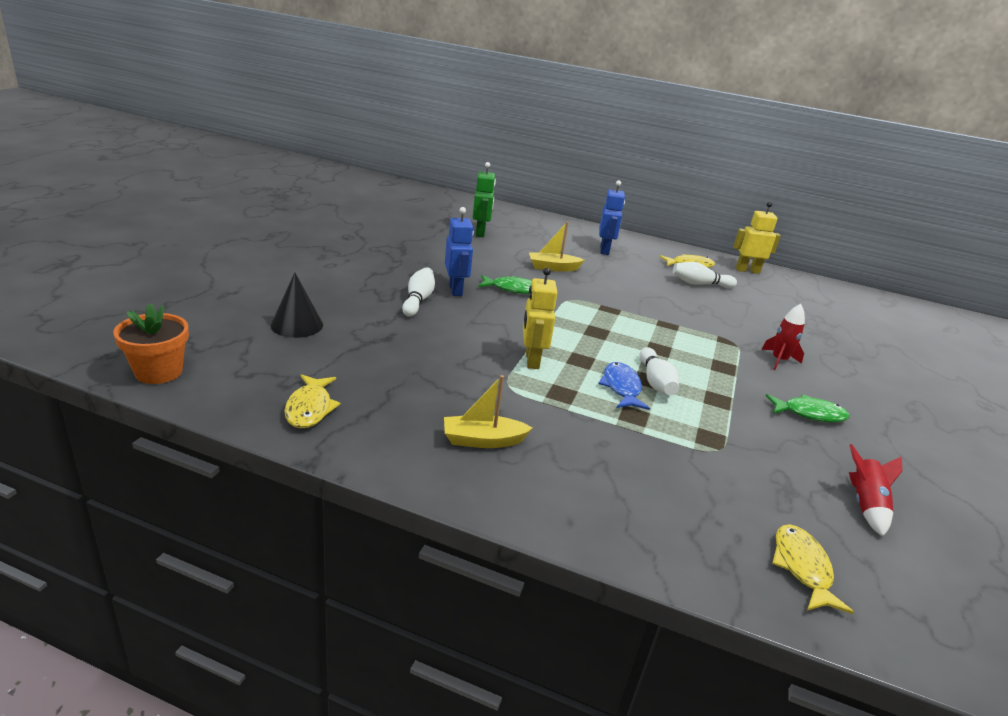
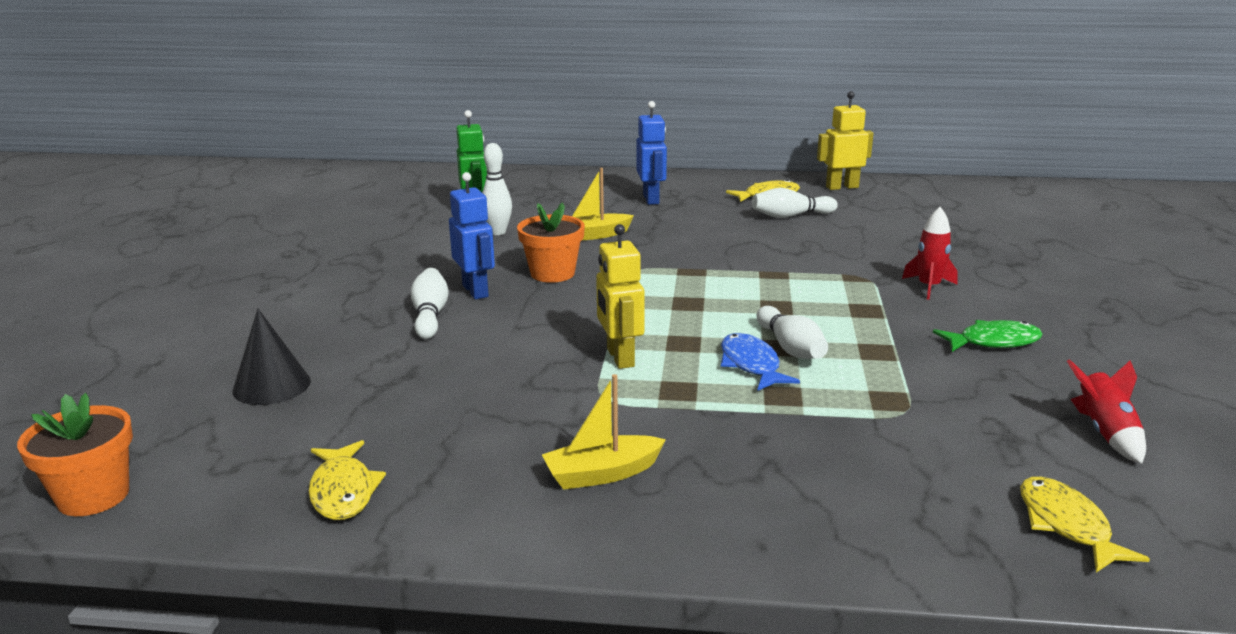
camera: 10 degrees left, 5 degrees down
(488, 251) = (498, 232): none -> white bowling pin
(512, 289) = (552, 273): green fish -> orange flower pot

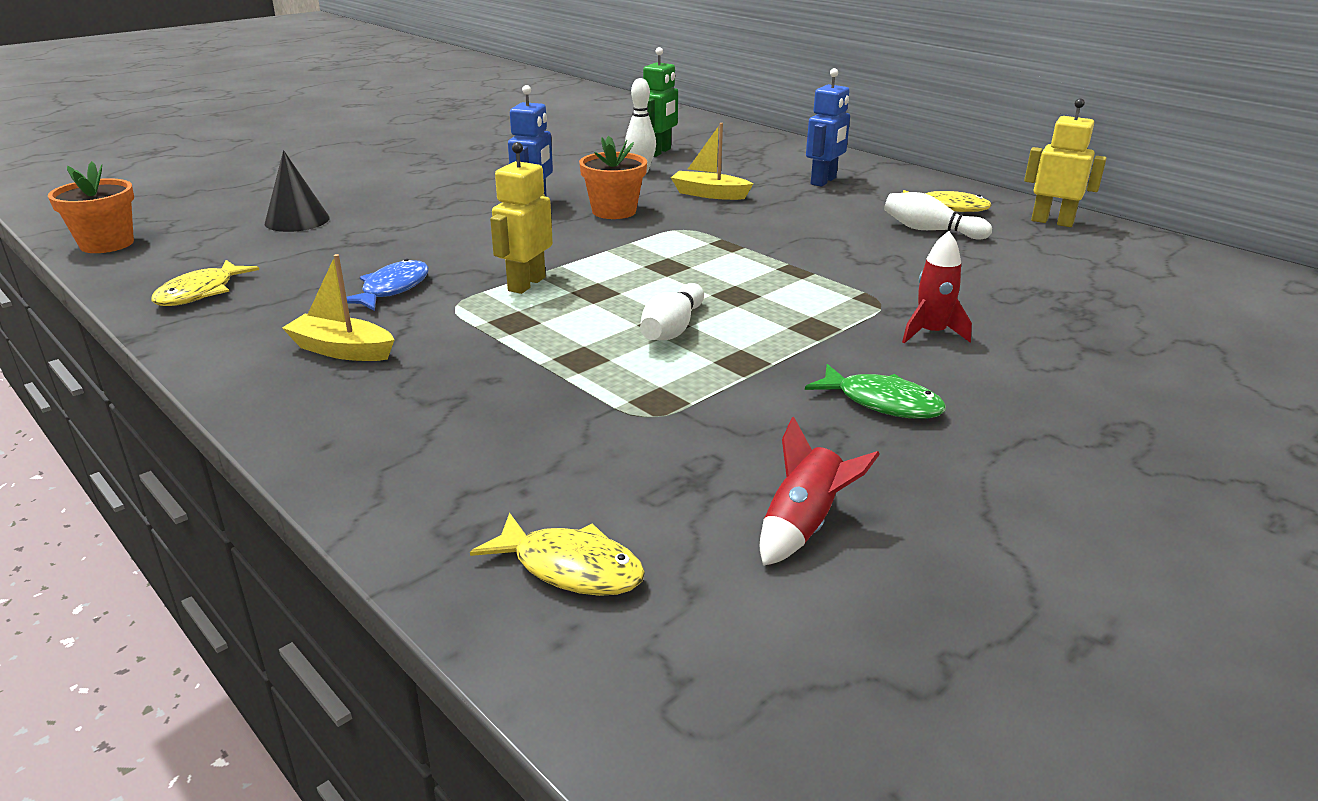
camera: 40 degrees right, 5 degrees up
(430, 315) = (470, 211): white bowling pin -> none
(751, 365) = (609, 328): blue fish -> blue fish (392, 289)
(1066, 525) = (570, 567): yellow fish -> yellow fish turned 90 degrees clockwise

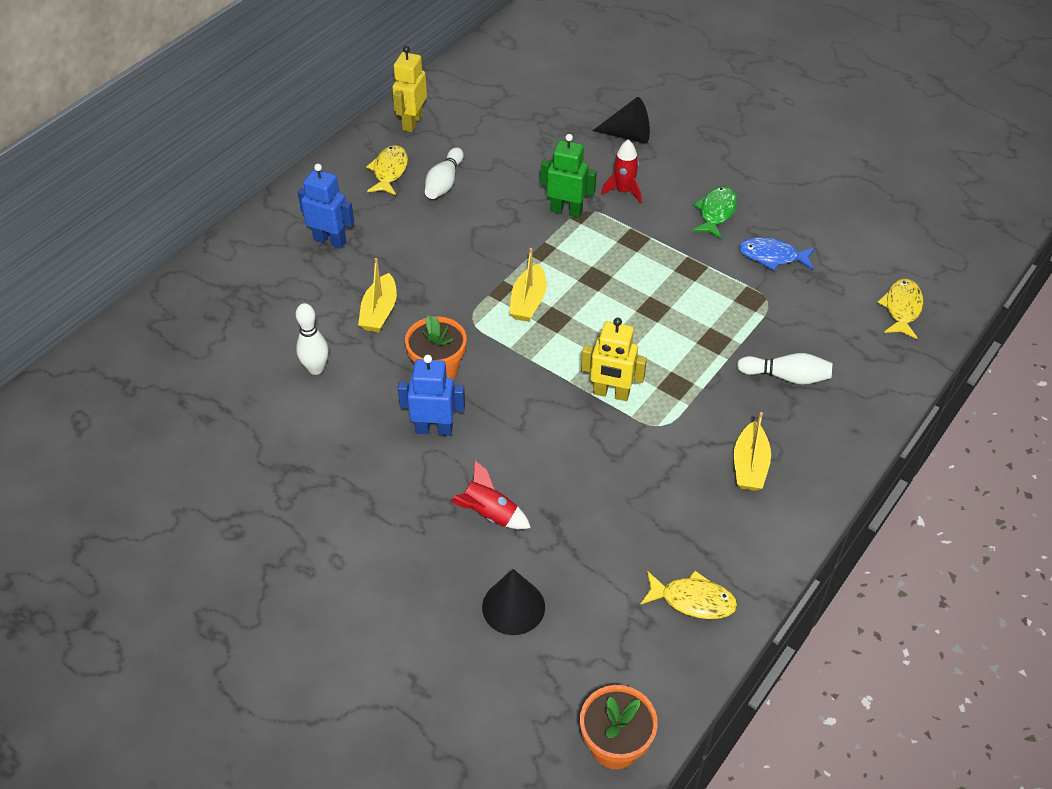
camera: 100 degrees left, 20 degrees up
(392, 289) = (645, 472): blue fish -> blue fish (772, 256)
(659, 152) = (245, 364): green robot -> green robot (566, 211)
(672, 329) = (658, 304): white bowling pin -> white bowling pin (786, 377)
(703, 256) = (528, 301): none -> yellow boat
(803, 526) = (837, 238): red rocket -> red rocket (489, 514)
(1084, 353) = (628, 135): none -> black cone

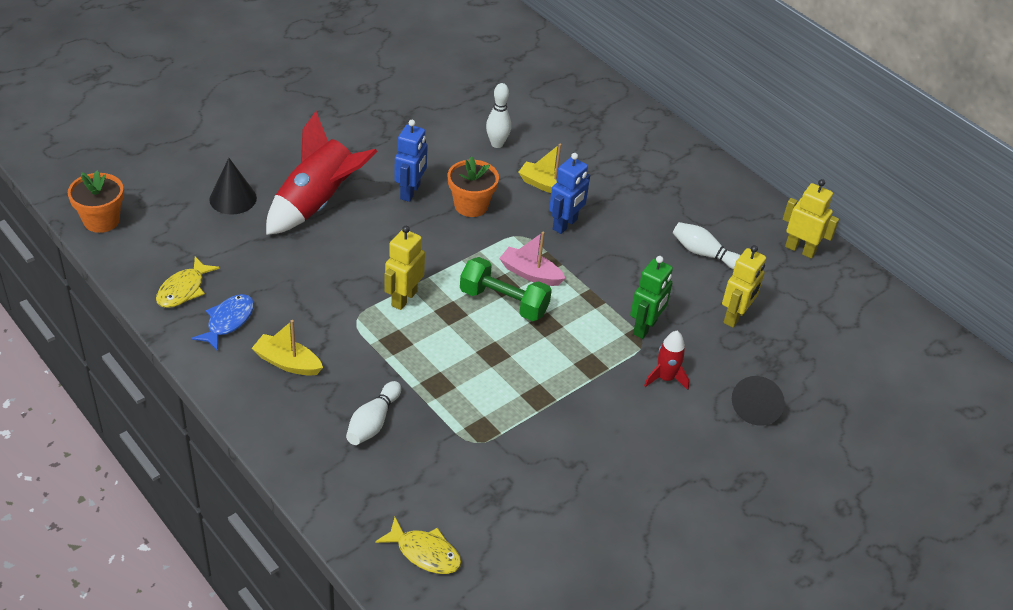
camera: 100 degrees right, 5 degrees down
(330, 240) = (642, 173): blue robot -> blue robot (565, 224)
(389, 171) = (728, 222): yellow fish -> none
(489, 514) = (317, 204): red rocket -> red rocket, size x2.00
(523, 156) = (735, 316): none -> yellow robot
(528, 301) = (530, 274): yellow boat -> pink boat
(579, 314) = (503, 302): none -> green dumbbell
(716, 212) = (615, 443): green fish -> none
(772, 256) = (536, 468): blue fish -> blue fish (228, 321)

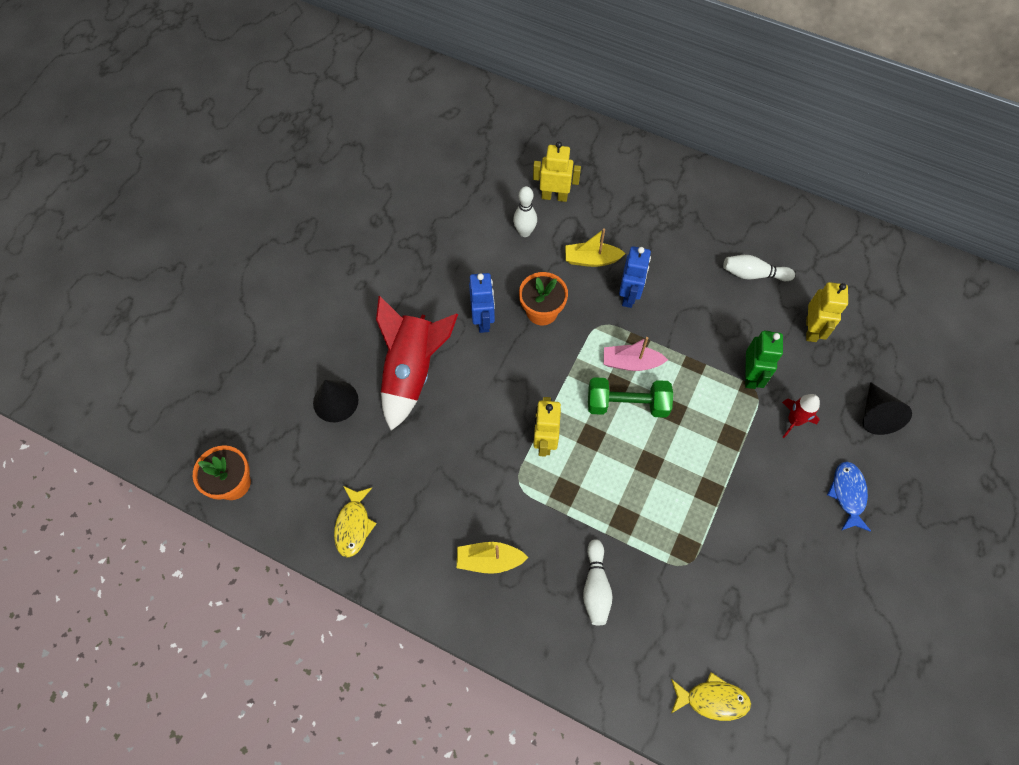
camera: 20 degrees left, 20 degrees up
(228, 321) = (413, 541): blue fish -> blue fish (848, 494)
(800, 249) = (822, 234): yellow robot -> yellow robot (554, 196)

